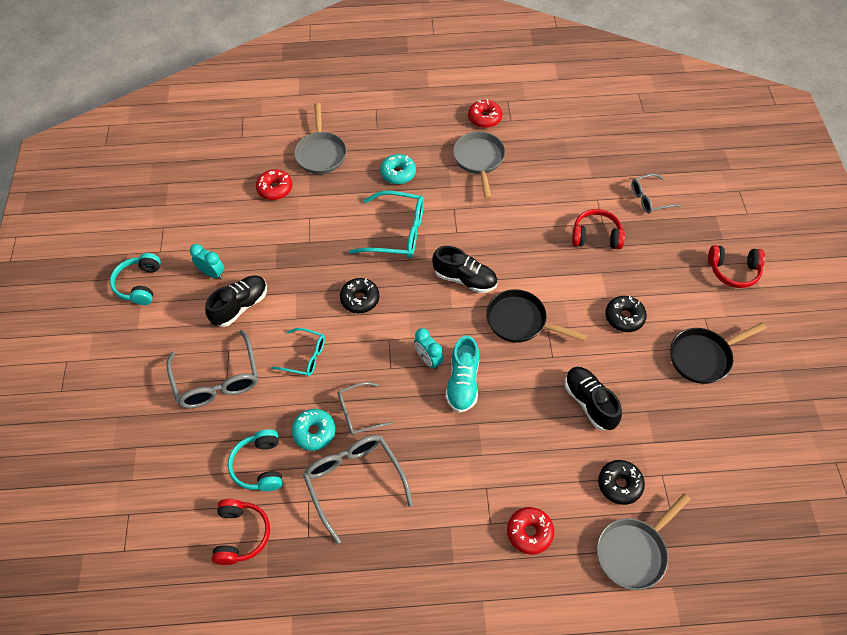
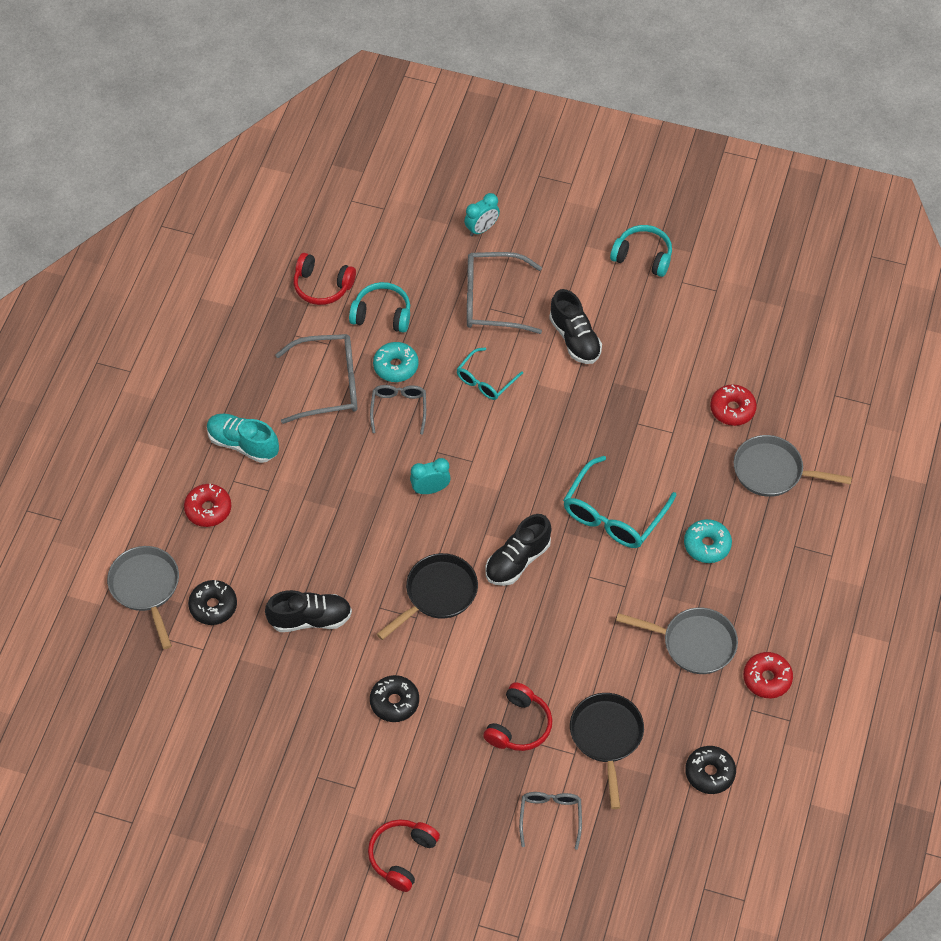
camera: 110 degrees right, 0 degrees up
(212, 273) = (630, 323): turquoise clock -> turquoise clock (481, 229)
(360, 299) = (535, 450): black donut -> black donut (709, 773)
(463, 383) = (389, 511): turquoise shoe -> turquoise shoe (243, 444)
(703, 357) = (308, 759): black pan -> black pan (606, 738)

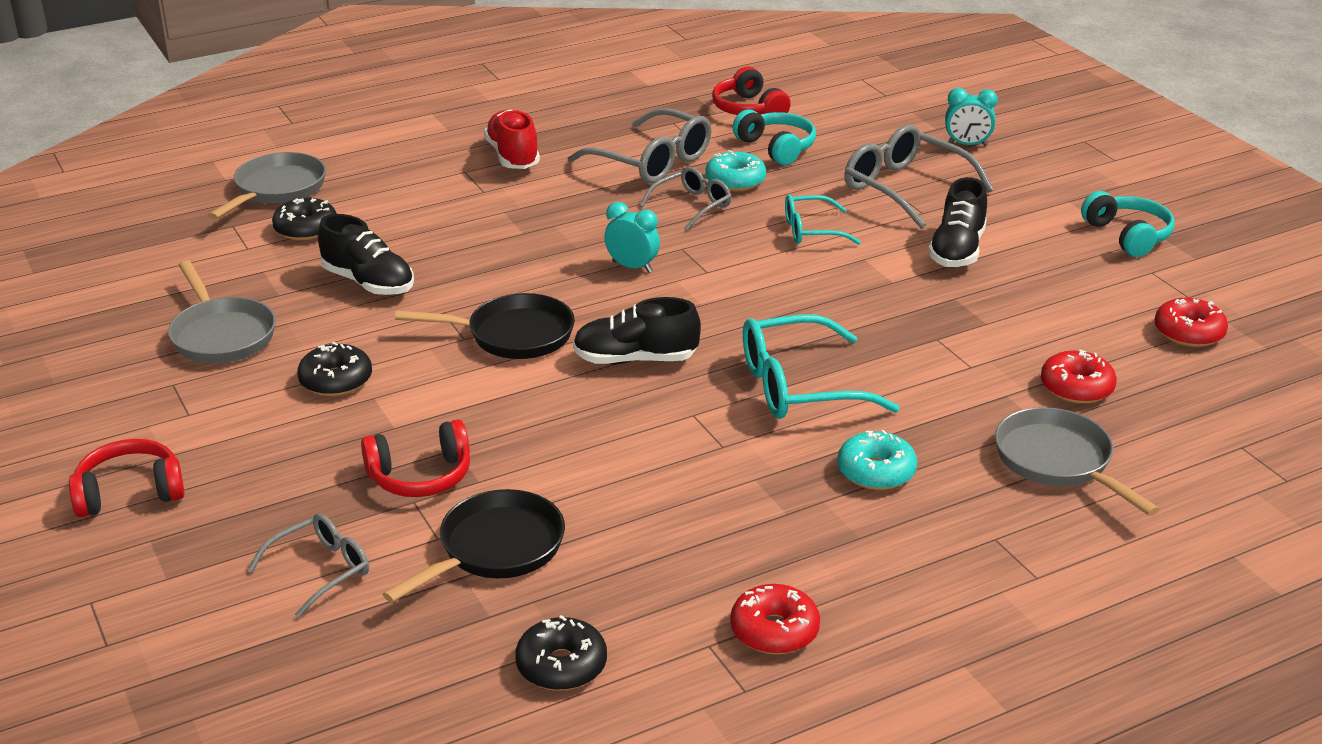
camera: 45 degrees right, 25 degrees down
(208, 509) = (413, 175): red donut -> red donut (1188, 333)
(243, 444) = (513, 156): turquoise shoe -> red shoe
(693, 643) = (728, 540): grey pan -> grey pan (221, 335)

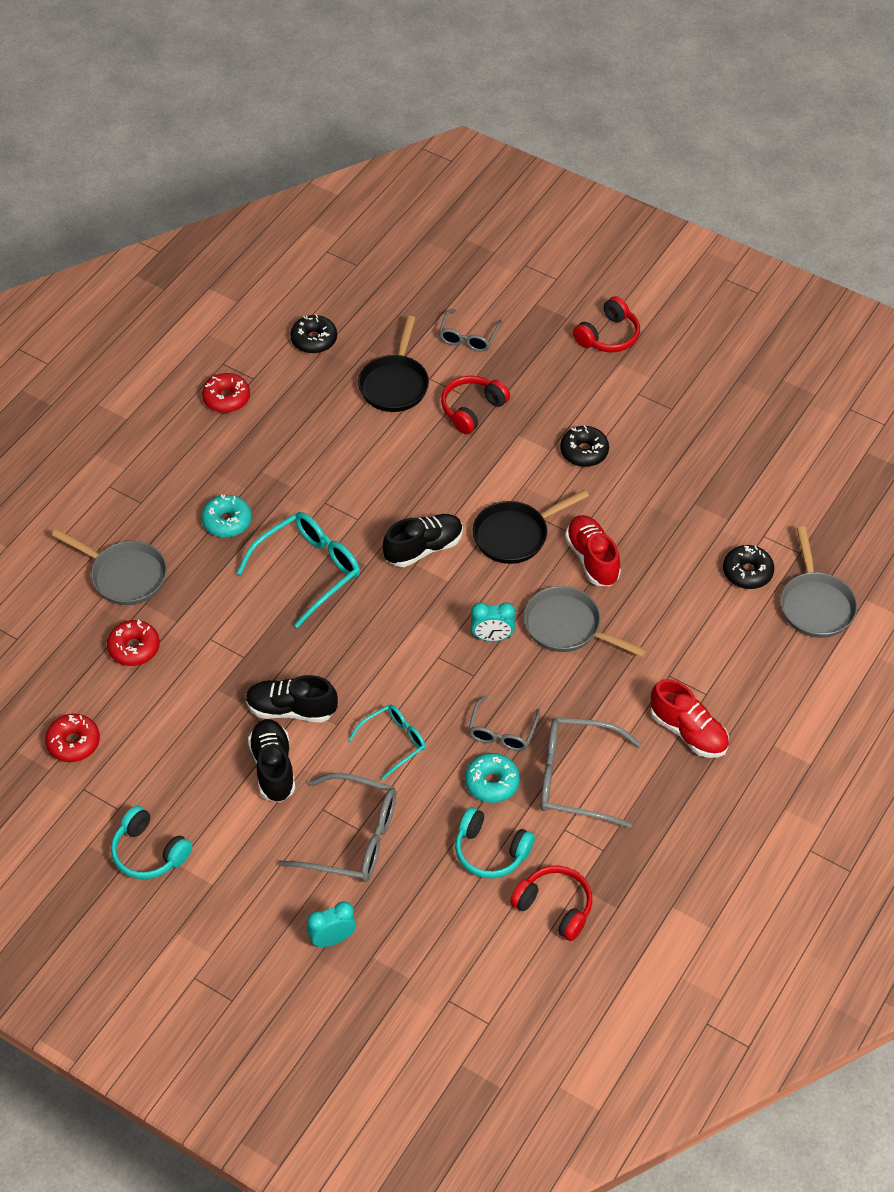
camera: 150 degrees right, 20 degrees up
(221, 335) = (688, 455): grey pan -> grey pan (567, 627)
(368, 283) = (649, 539): black shoe -> black shoe (291, 709)
(451, 289) = (592, 559): none -> red shoe

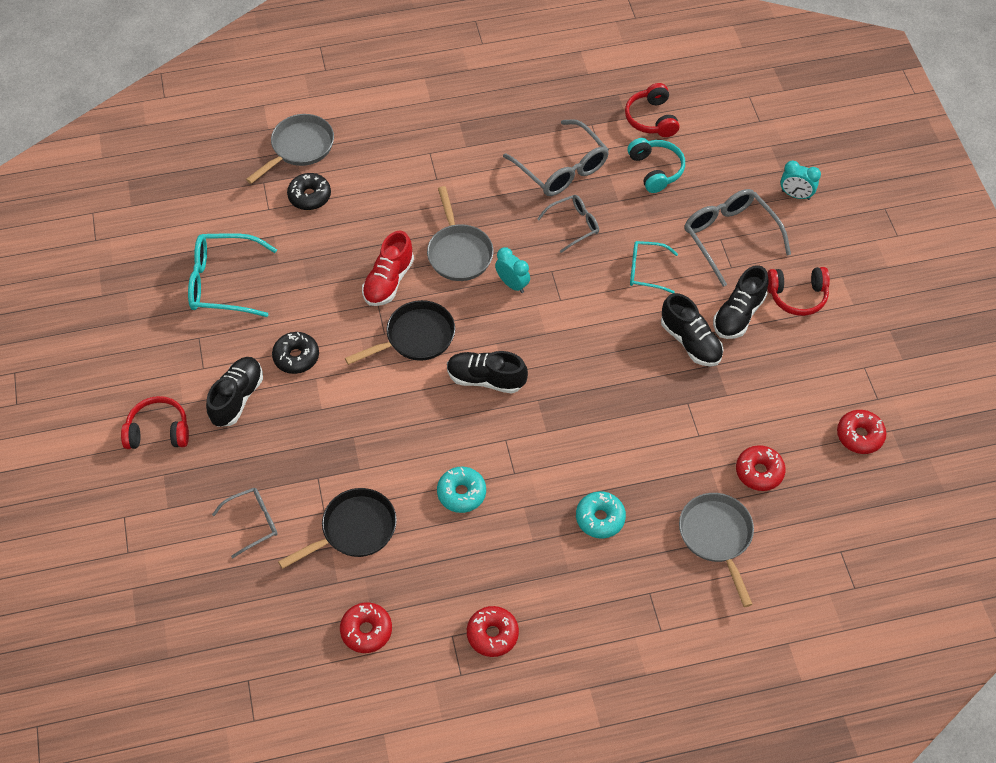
camera: 135 degrees left, 5 degrees up
(149, 853) = (866, 324): turquoise headphones -> none
(307, 571) = (582, 429): turquoise glasses -> turquoise glasses (224, 282)
(314, 340) = (366, 630): black donut -> red donut
(472, 409) = (327, 457): red headphones -> red headphones (797, 296)
(492, 782) = (613, 203): turquoise donut -> turquoise donut (461, 493)
(515, 535) = (415, 337): black pan -> black pan turned 45 degrees counterclockwise
(586, 395) = (237, 398): none -> black shoe
(688, 732) = (467, 142): red shoe -> none

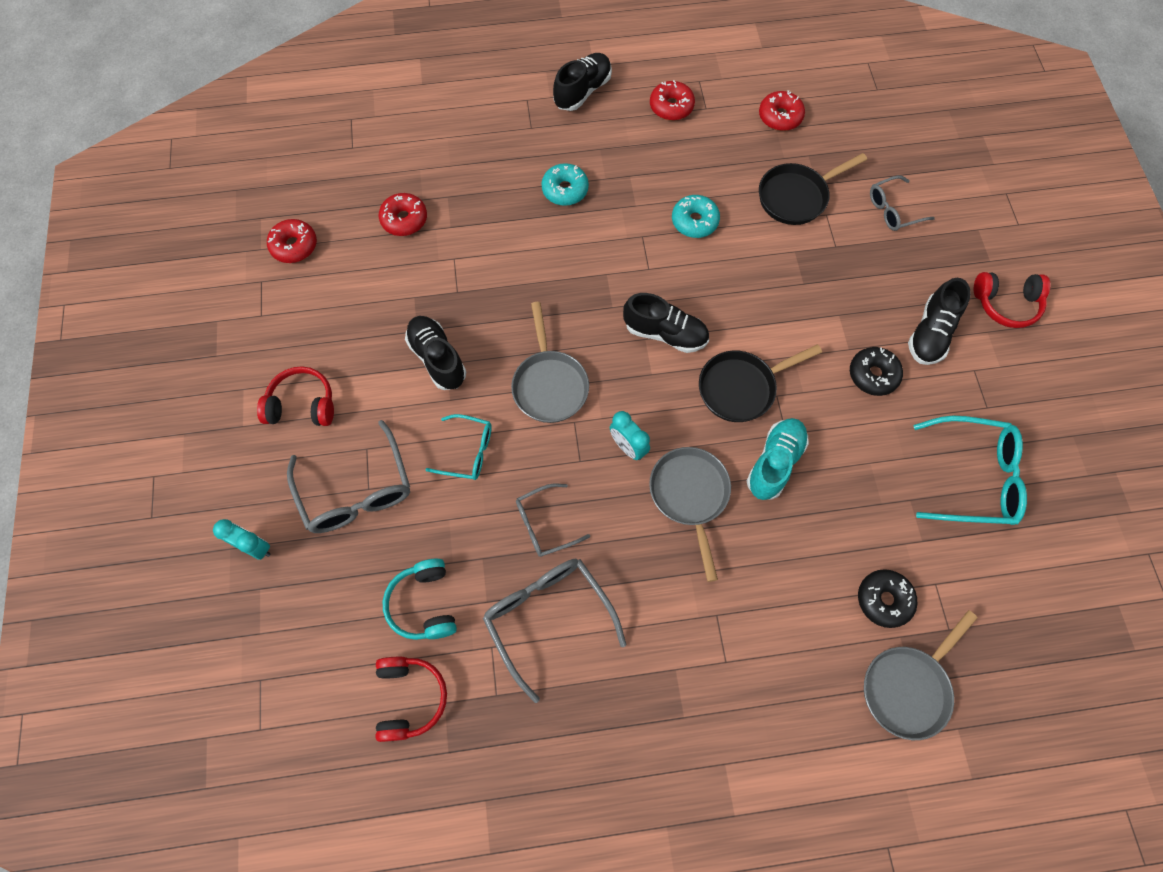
camera: 175 degrees left, 10 degrees up
(388, 281) = (774, 463): red shoe -> turquoise shoe
(717, 537) = (460, 166): grey pan -> grey pan (549, 384)
(738, 314) = (376, 386): black shoe -> black shoe (582, 91)

